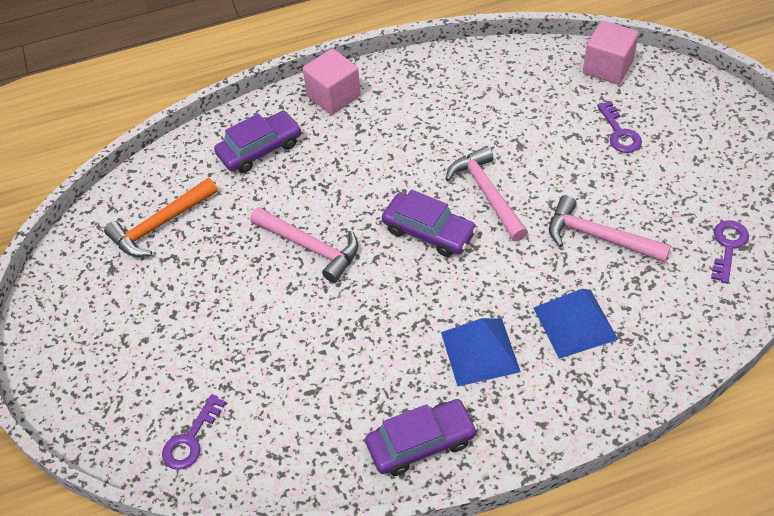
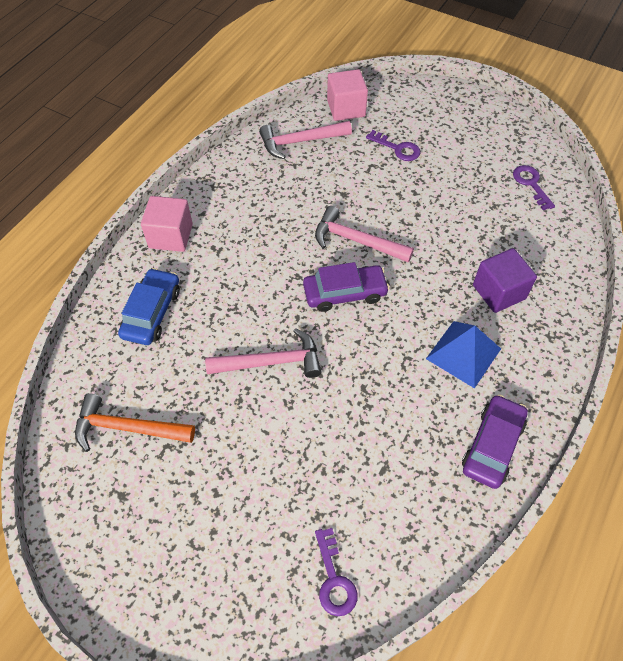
camera: 45 degrees left, 5 degrees up
(161, 224) = (128, 428): orange hammer -> orange hammer turned 90 degrees clockwise
(260, 149) = (152, 312): purple car -> blue car
(575, 323) = (499, 292): blue pyramid -> purple cube
(599, 237) = (455, 225): pink hammer -> pink hammer (300, 142)

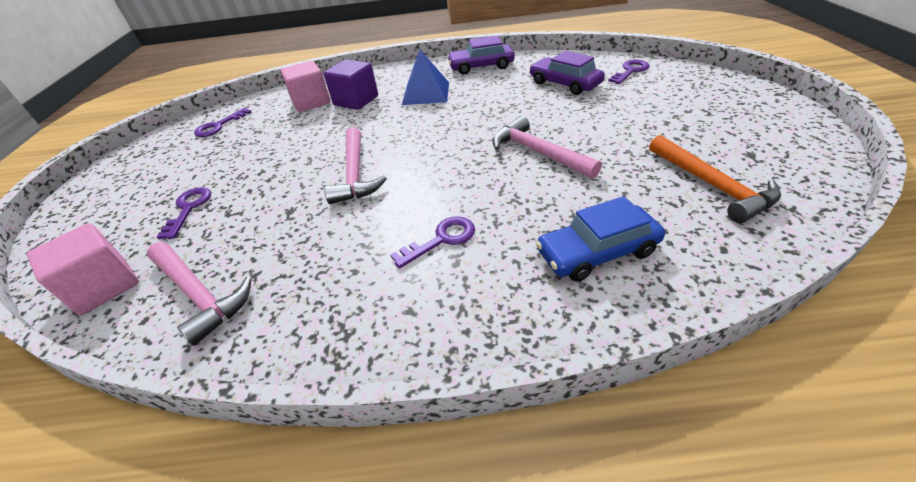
camera: 120 degrees left, 15 degrees down
(171, 236) = (478, 316): pink cube -> pink cube (311, 102)
(237, 251) = (441, 239): none -> purple key
(345, 293) = (425, 153): purple car -> purple car (564, 84)

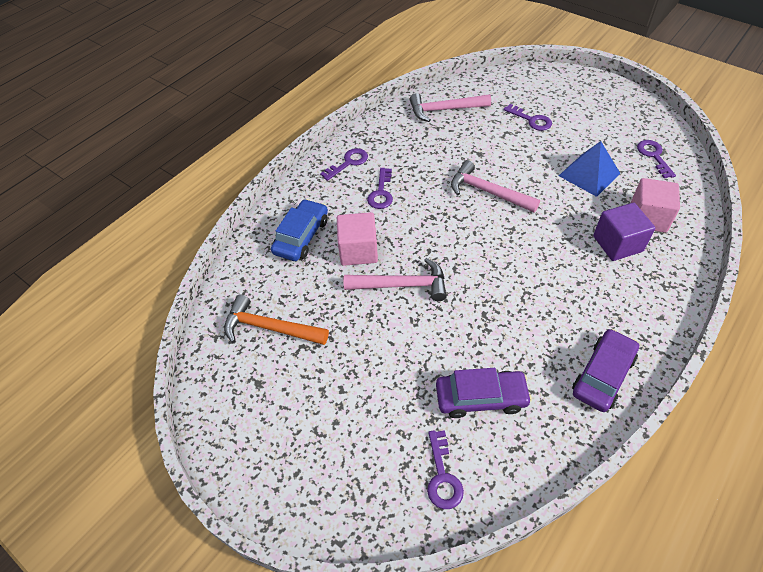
camera: 130 degrees right, 10 degrees up
(104, 286) = (487, 86): pink cube -> pink cube (358, 251)
(419, 313) = (348, 163): none -> purple key
(426, 93) = (580, 293): blue pyramid -> blue pyramid (589, 174)

